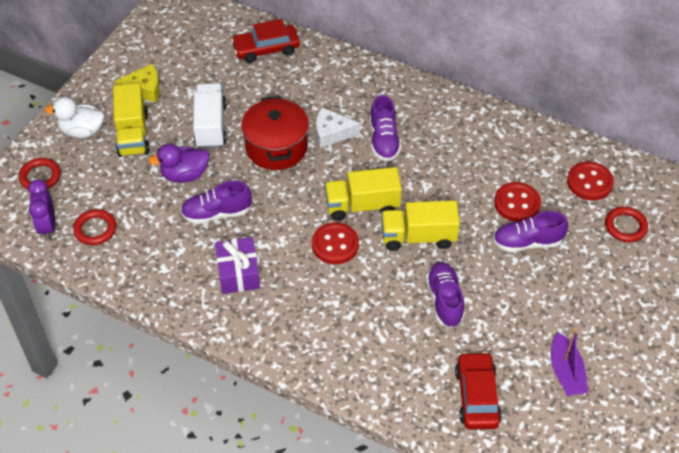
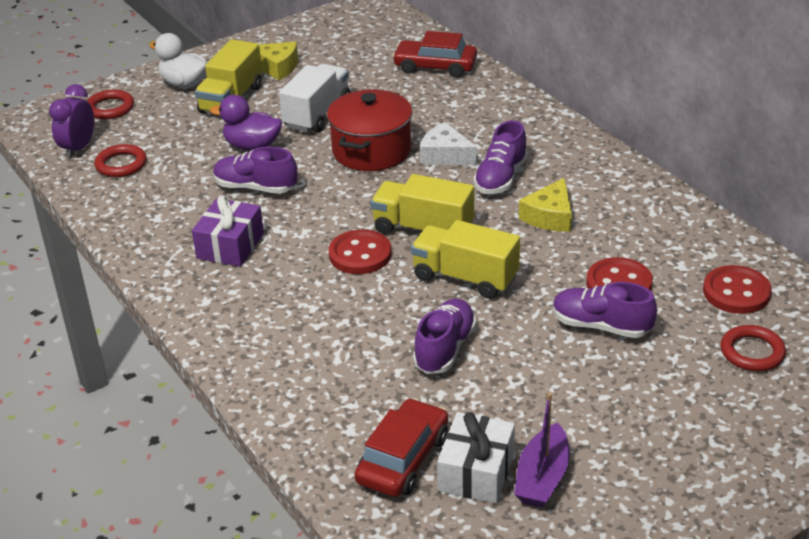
camera: 30 degrees right, 15 degrees down
(438, 162) = (550, 216): none -> yellow cheese
(526, 386) = (476, 472): none -> white gift

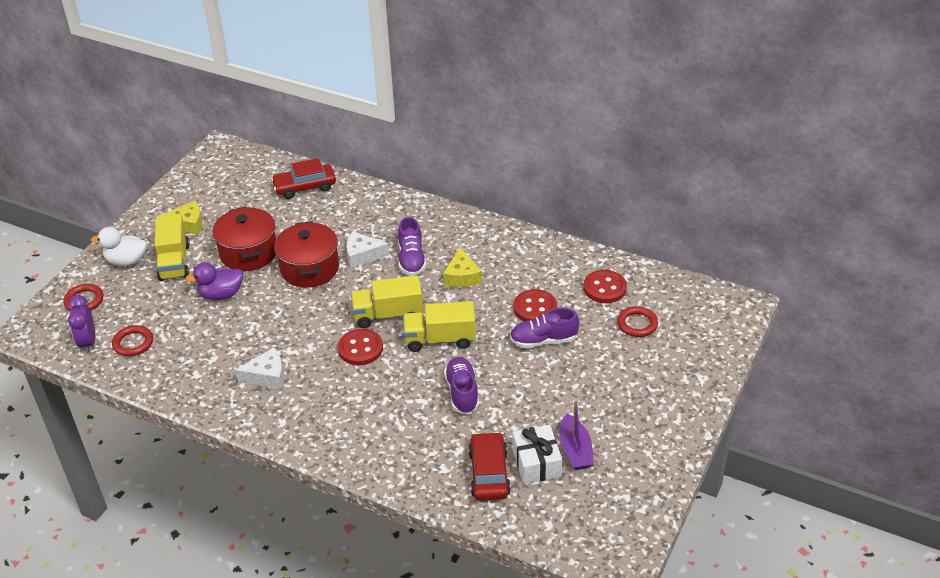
camera: 30 degrees left, 5 degrees up
(230, 246) = (267, 375): purple gift -> white cheese
(255, 188) = (249, 326): purple shoe -> none
(317, 114) = (248, 253): white truck -> red pot

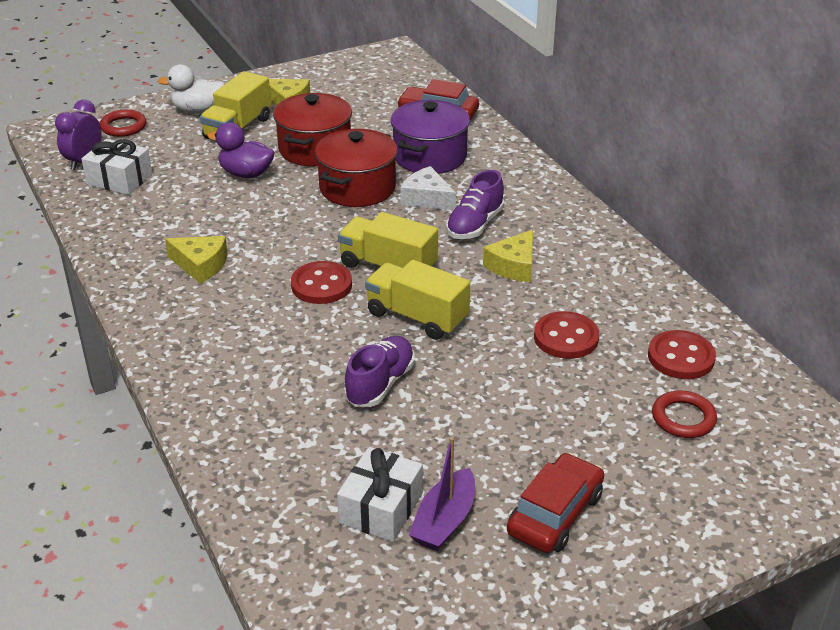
camera: 35 degrees right, 5 degrees down
(126, 261) = (198, 110): white duck -> white duck turned 45 degrees counterclockwise
(133, 343) = (119, 179): red ring -> white gift
(267, 375) = (200, 265): white cheese -> yellow cheese
(333, 222) = (430, 156): none -> purple pot
(489, 473) = (313, 487): red car -> red car (555, 514)
(543, 340) = (538, 377): purple shoe -> none

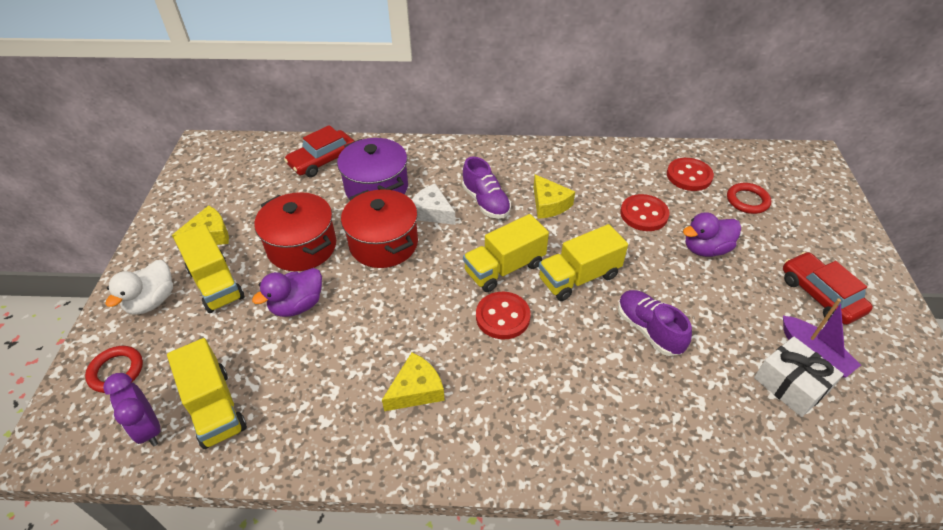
camera: 60 degrees left, 10 degrees up
(119, 179) = (214, 407): white gift -> yellow truck
(426, 198) = (431, 212): white cheese -> white cheese turned 60 degrees clockwise
(550, 400) = (706, 249): none -> purple duck

